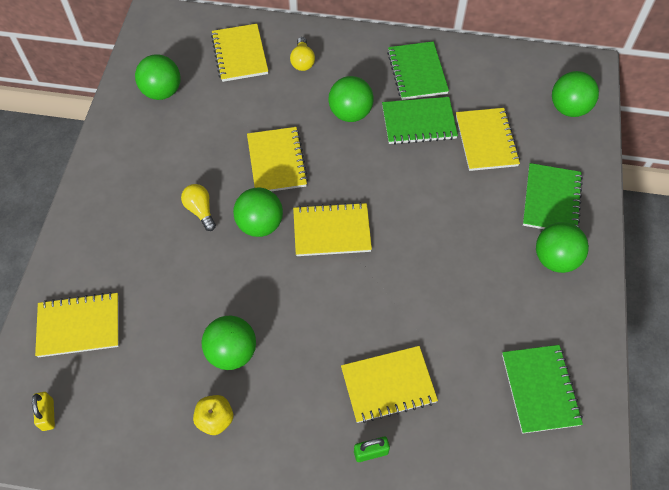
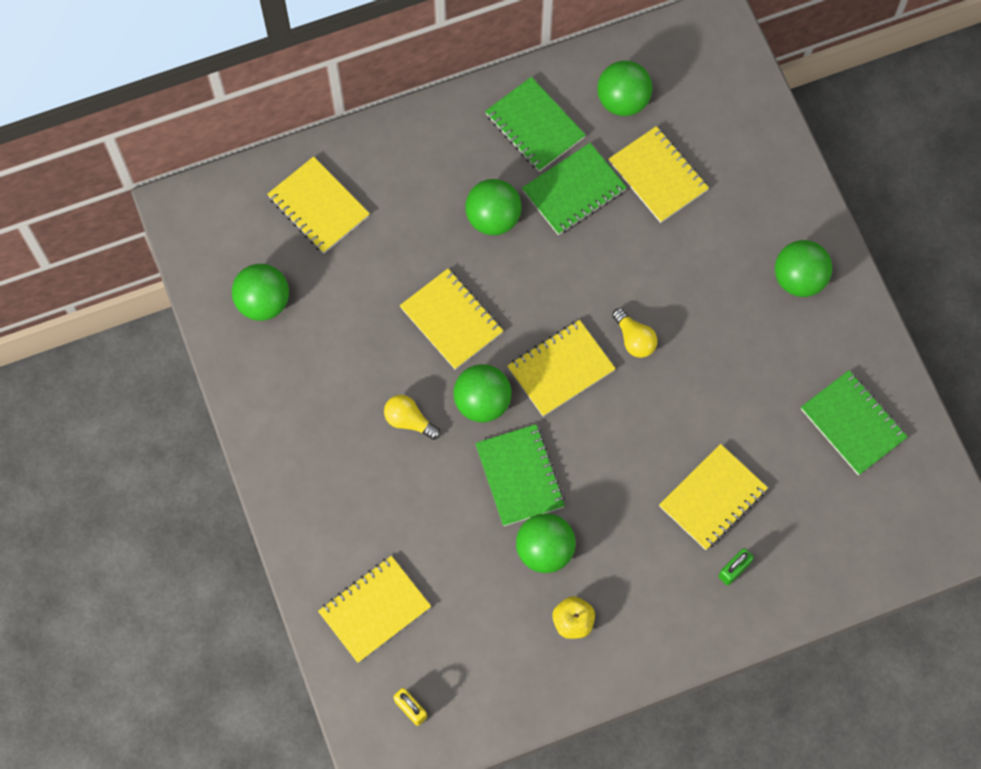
camera: 30 degrees left, 10 degrees up
(302, 61) = (397, 178): yellow light bulb -> yellow light bulb (634, 339)
(551, 200) = (761, 213): green notebook -> green notebook (520, 476)
(569, 108) = (723, 88): green ball -> green ball (623, 101)

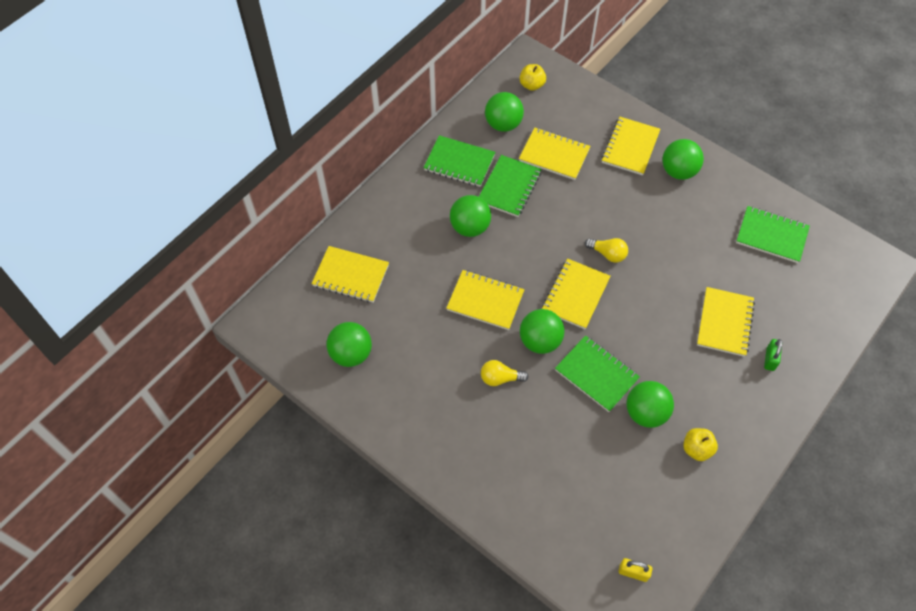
camera: 30 degrees left, 10 degrees down
(374, 610) = (562, 517): yellow notebook -> yellow notebook (630, 147)
(696, 63) = (532, 85): none -> yellow apple

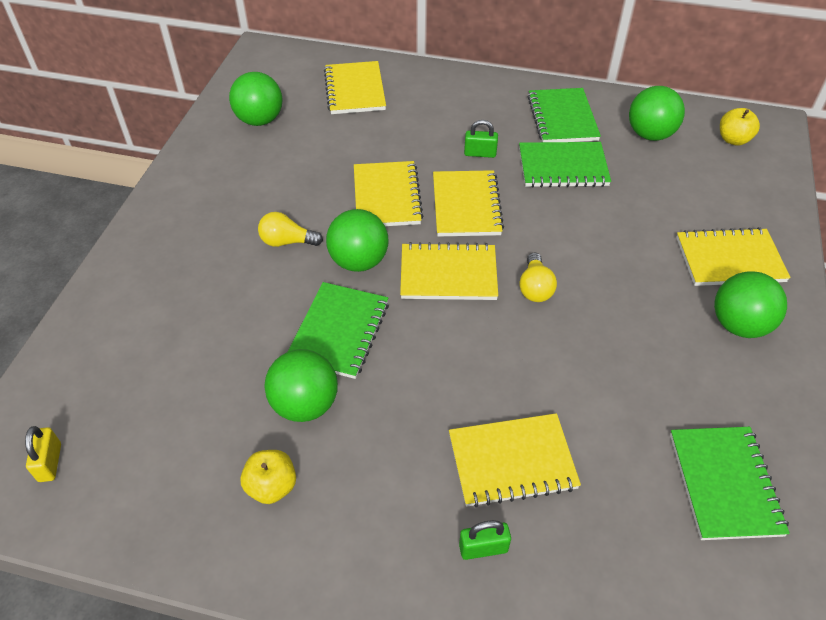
camera: 65 degrees right, 10 degrees down
(470, 227) = (480, 153): green ball -> green padlock
(500, 378) = (287, 241): yellow light bulb -> yellow light bulb turned 60 degrees counterclockwise
(554, 155) = (646, 191): yellow notebook -> yellow notebook (466, 206)

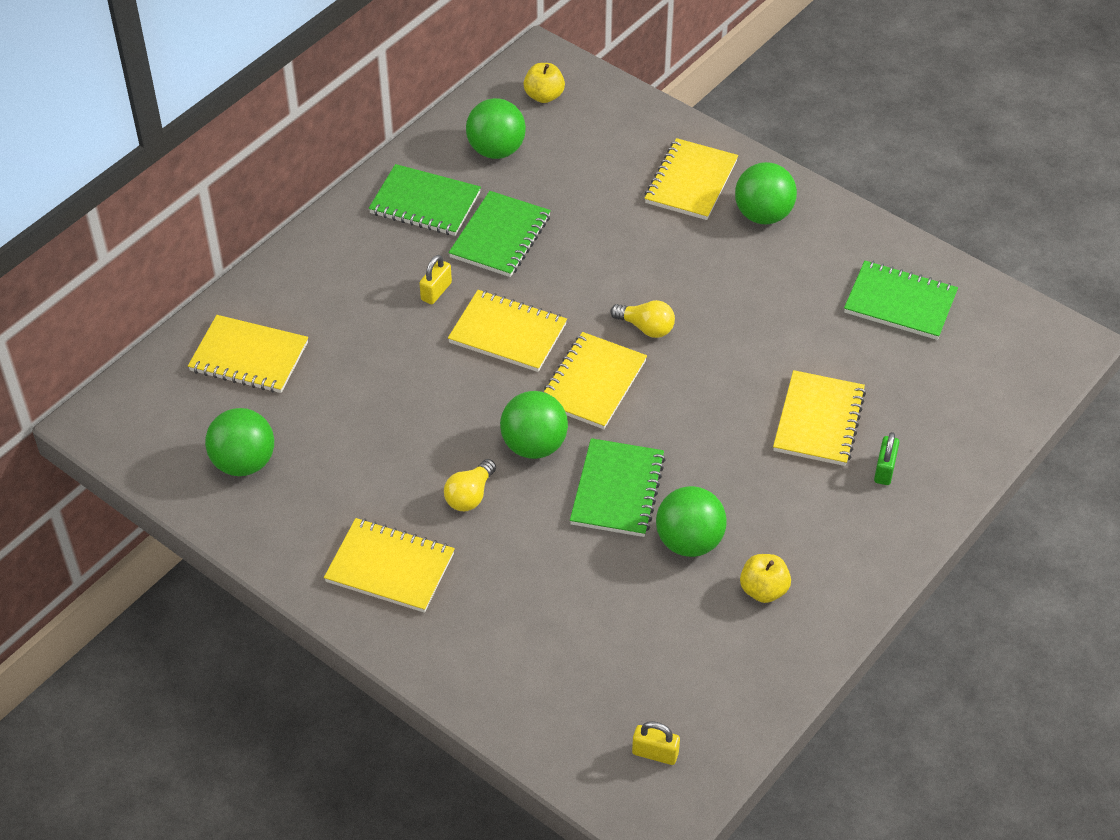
camera: 65 degrees left, 0 degrees up
(339, 332) = (617, 490): green notebook -> green notebook turned 60 degrees clockwise
(387, 196) = (453, 391): yellow notebook -> yellow notebook (390, 567)
(480, 153) = (436, 291): green padlock -> yellow padlock

